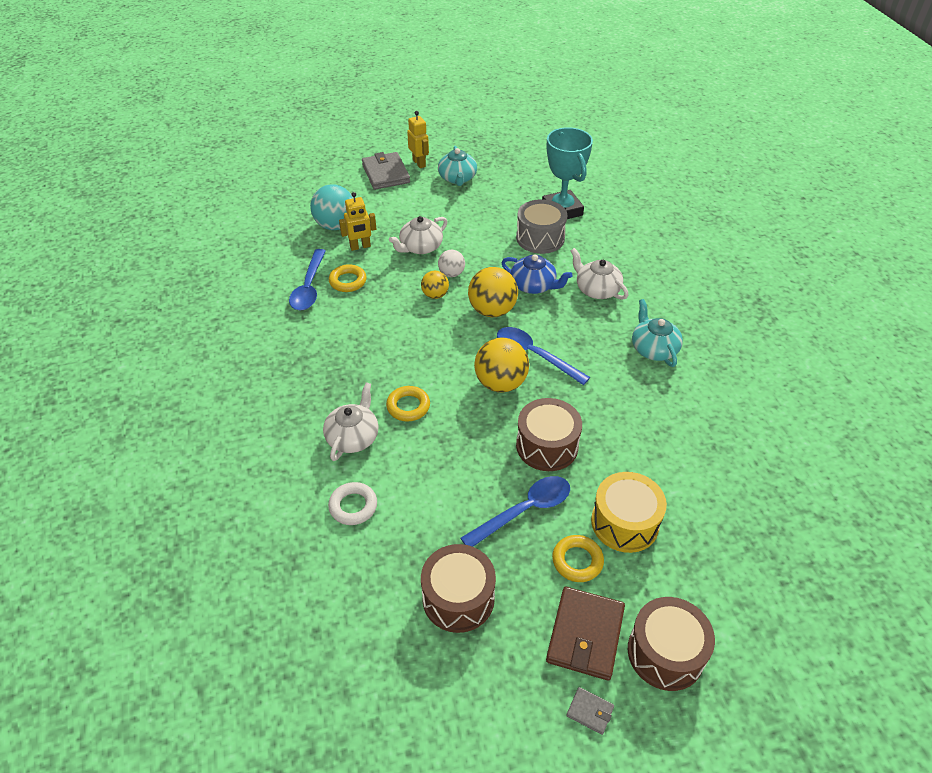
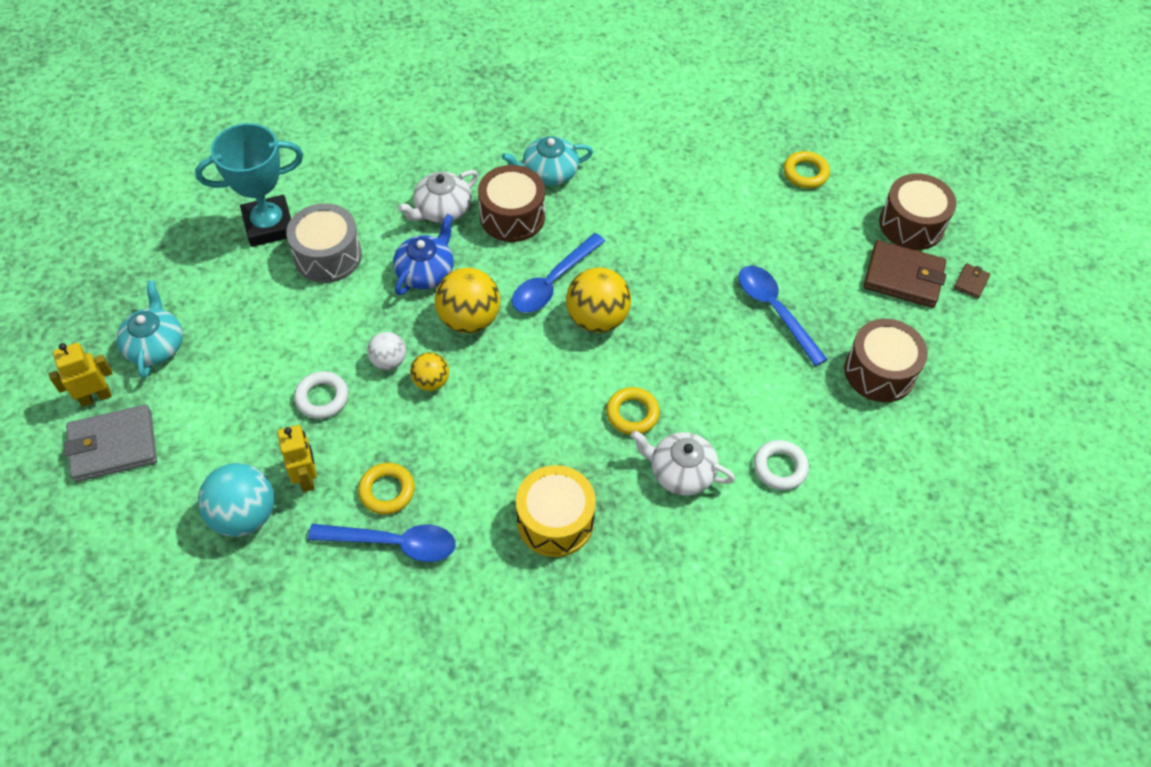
camera: 90 degrees left, 10 degrees up
(420, 247) = (322, 398): white teapot -> white ring
(457, 178) = (155, 345): turquoise teapot -> turquoise teapot turned 90 degrees counterclockwise
(547, 446) = (690, 284): brown drum -> brown drum (512, 216)
(577, 561) = (829, 274): yellow ring -> yellow ring (805, 173)
(590, 711) = (971, 282): grey wallet -> brown wallet
(624, 523) = (783, 232): yellow drum -> yellow drum (555, 521)

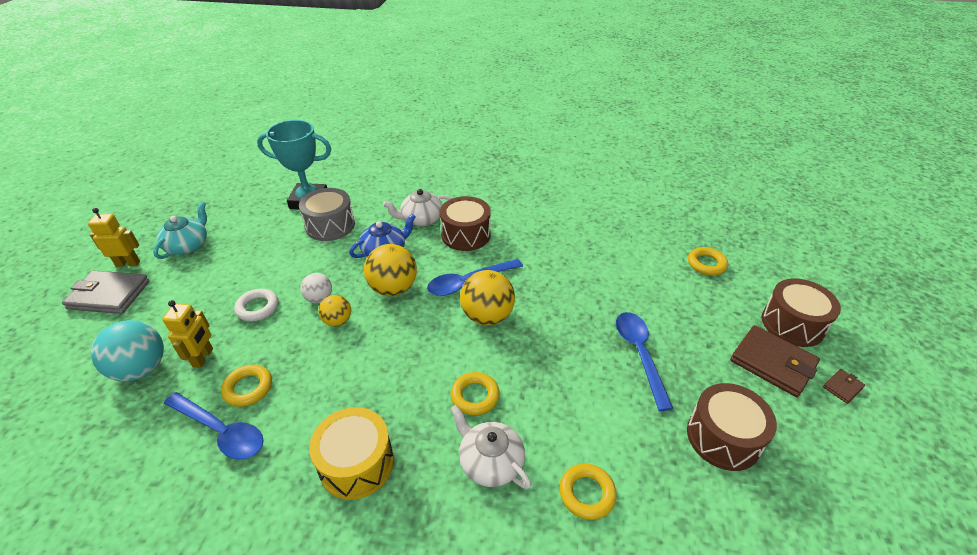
camera: 25 degrees right, 15 degrees down
(549, 173) = (507, 216): turquoise teapot -> none
(780, 467) = (586, 493): white ring -> yellow ring

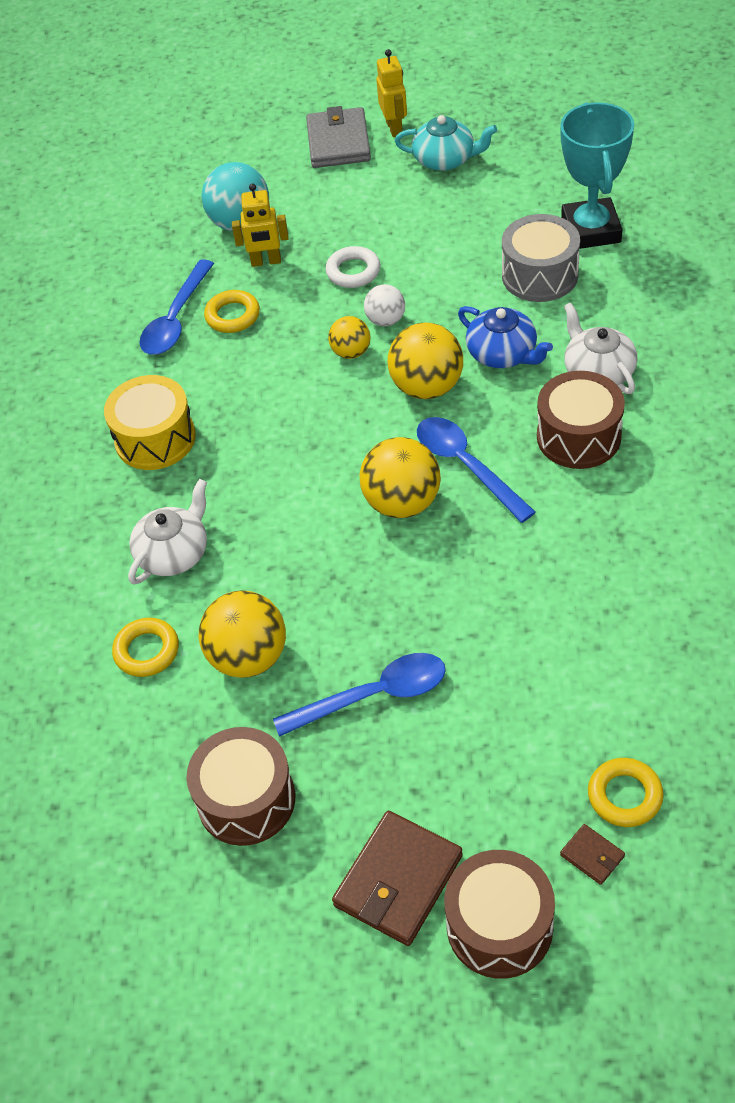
camera: 85 degrees right, 10 degrees up
(475, 396) = (261, 519): yellow ring -> none
(601, 420) = (248, 657): none -> yellow ball
(842, 387) = (369, 980): brown wallet -> brown wallet (592, 856)

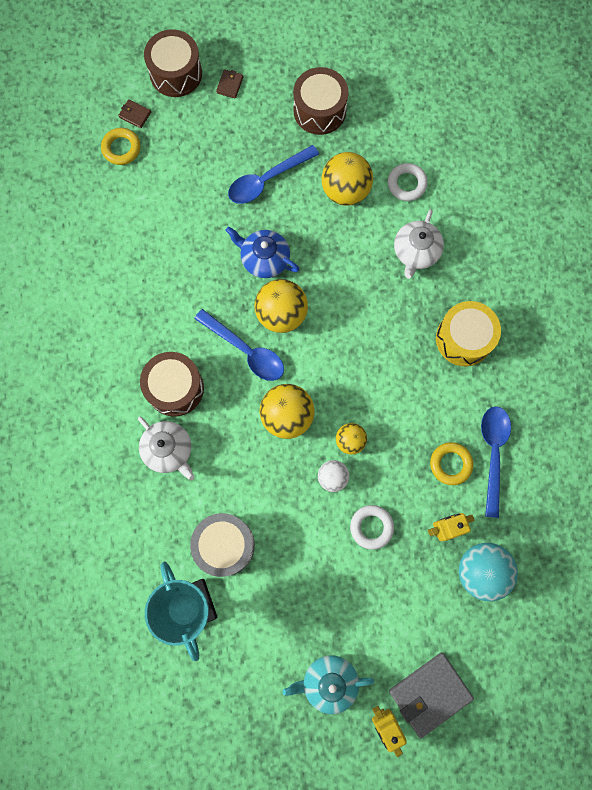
camera: 160 degrees right, 25 degrees up
(147, 651) = (406, 184): yellow ring -> white ring
(338, 142) = (430, 694): grey wallet -> grey wallet turned 75 degrees clockwise
(398, 881) = (230, 85): brown wallet -> brown wallet, size x0.46
(503, 353) = (239, 457): blue teapot -> blue teapot (264, 259)

